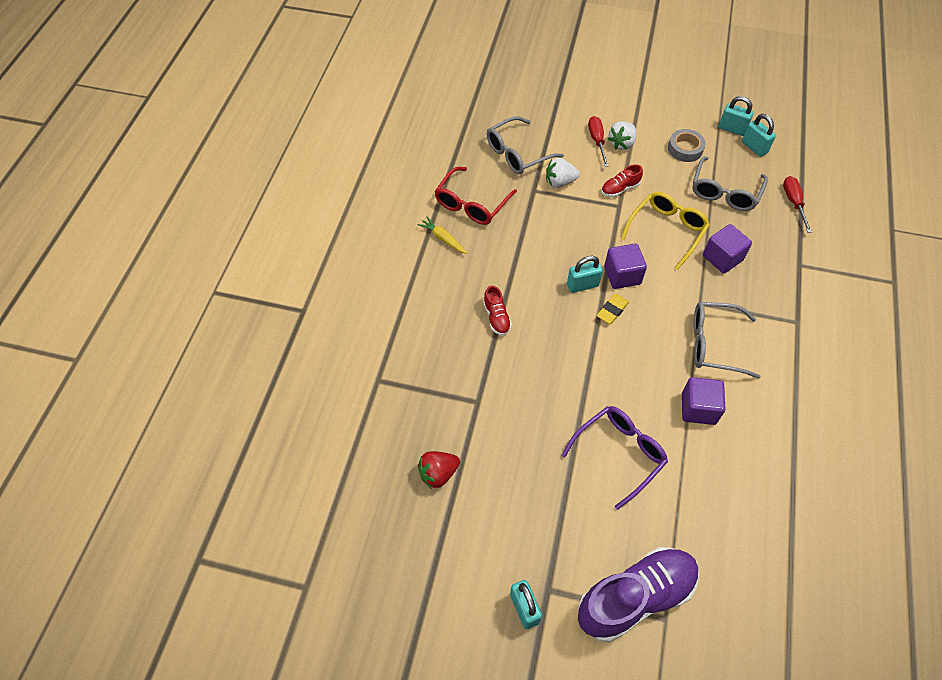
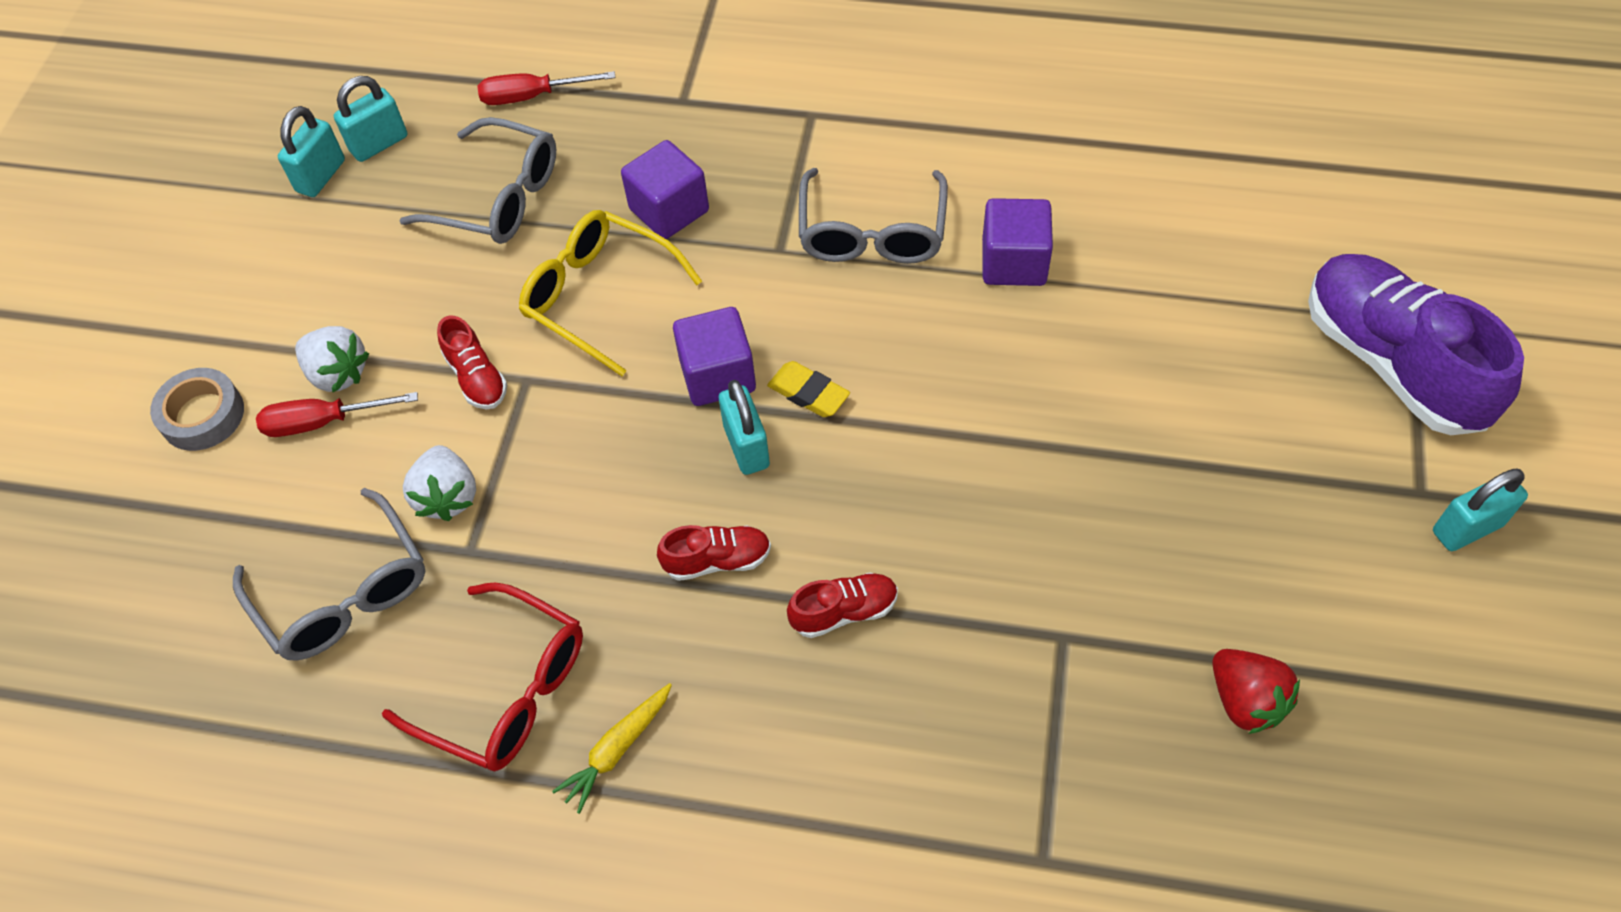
camera: 90 degrees left, 0 degrees up
(524, 273) = (717, 560): none -> red shoe
(618, 454) = (1132, 384): purple glasses -> none
(685, 149) = (369, 257): grey tape -> grey tape (202, 415)

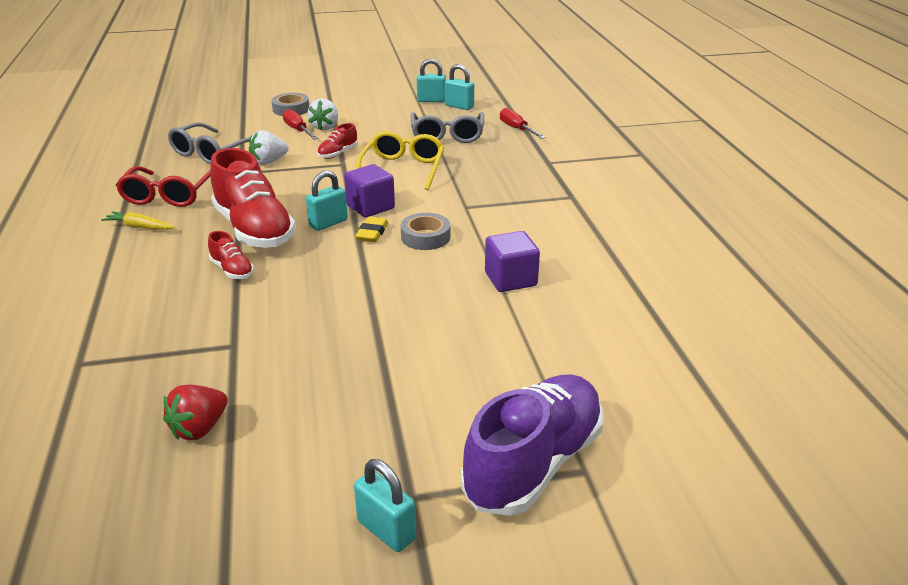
camera: 65 degrees right, 25 degrees down
(669, 210) = (470, 174): purple cube -> none
(717, 560) = (254, 229): red shoe -> red shoe, size x2.21
(853, 327) = (425, 237): none -> grey tape
(872, 231) = (499, 230): grey glasses -> none

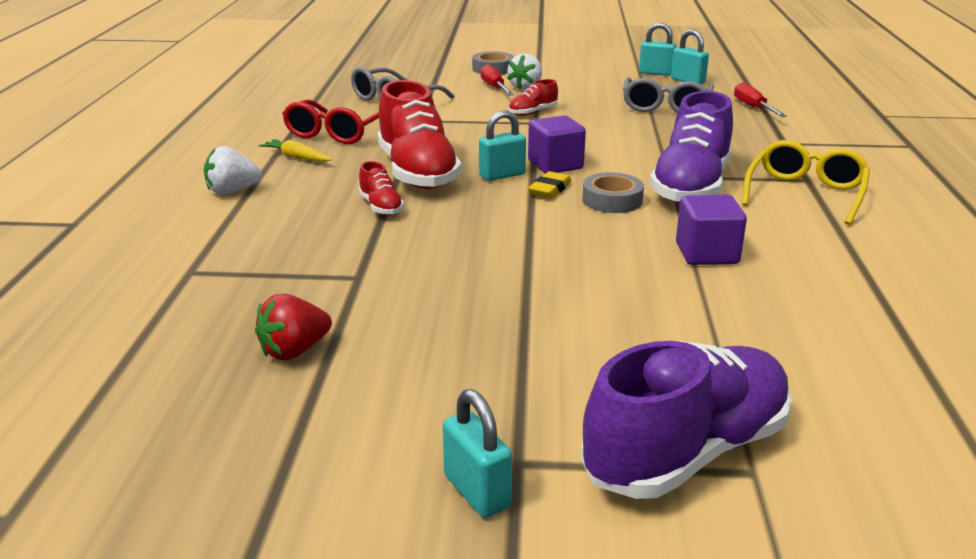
camera: 15 degrees right, 5 degrees down
(269, 162) = (453, 113): white strawberry -> white strawberry (232, 191)
(402, 169) = (603, 134): yellow glasses -> yellow glasses (805, 194)
(484, 215) = (691, 186): none -> purple shoe

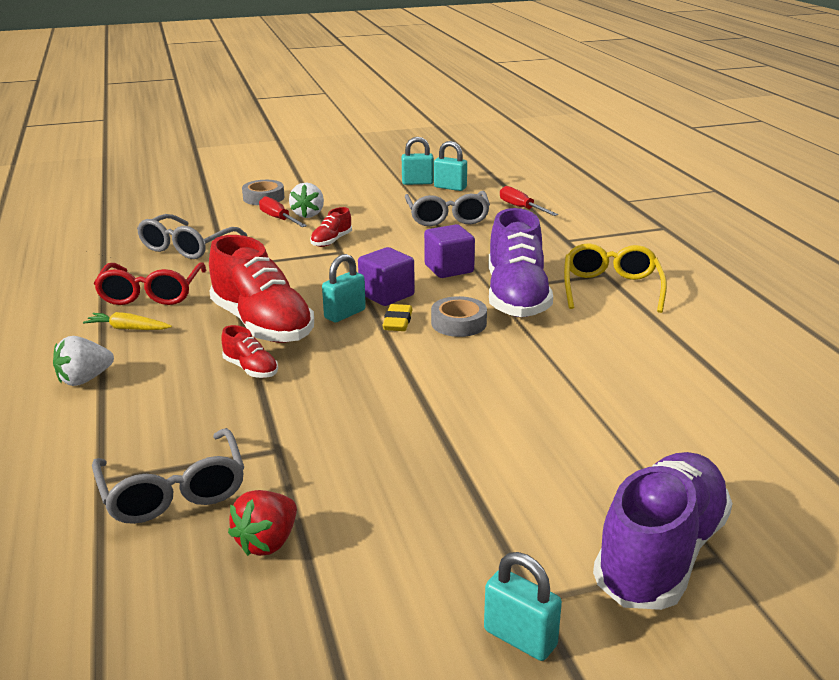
camera: 20 degrees left, 0 degrees up
(243, 291) = (173, 490): none -> grey glasses
(706, 253) = (568, 362): purple cube -> purple cube (449, 269)

